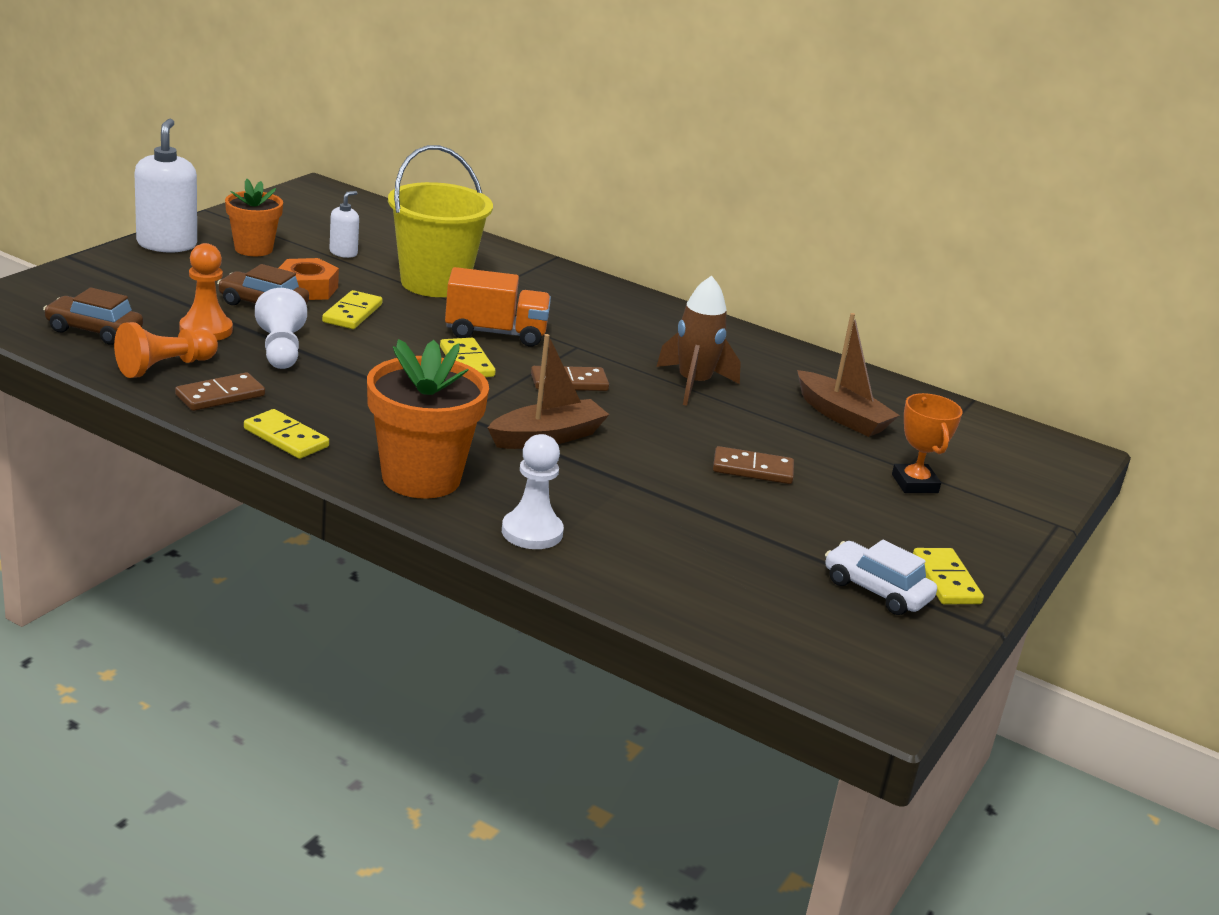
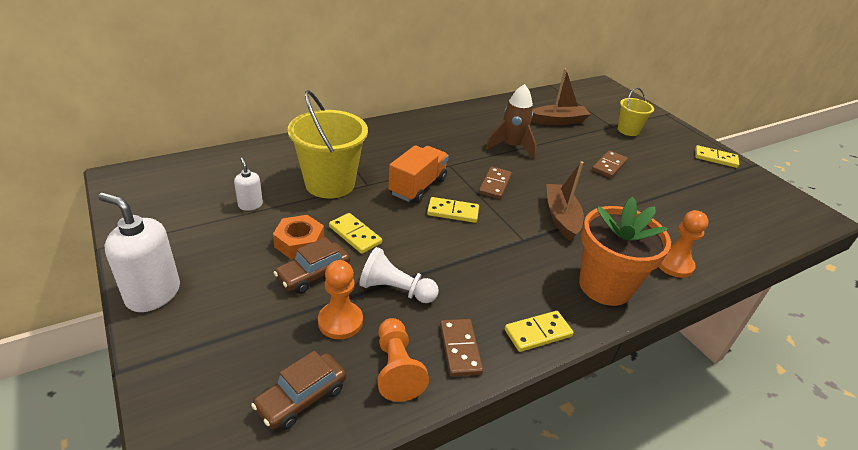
camera: 60 degrees left, 10 degrees up
(253, 249) = (206, 246): orange flower pot -> none
(532, 532) = (674, 264): white pawn -> orange pawn
(876, 590) = (726, 179): white car -> none
(915, 484) = (628, 130): orange trophy -> yellow bucket

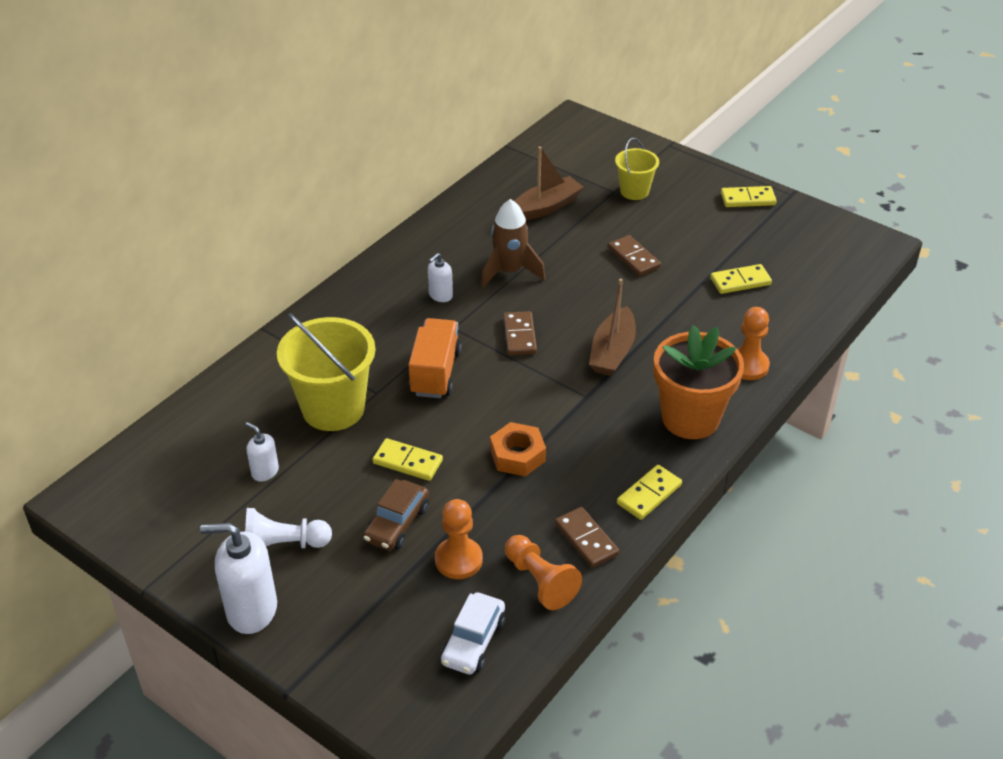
camera: 20 degrees left, 5 degrees up
(299, 242) = (355, 494): orange nut -> orange nut (517, 455)
(301, 398) = (473, 641): brown car -> white car
(395, 290) = (490, 506): white pawn -> white pawn (283, 545)
(453, 145) = (440, 295): none -> white soap dispenser
(453, 212) = (494, 391): yellow domino -> yellow domino (740, 281)
(561, 217) = (612, 352): brown boat -> brown boat turned 135 degrees counterclockwise
(609, 166) = (633, 258): brown domino -> brown domino turned 45 degrees counterclockwise

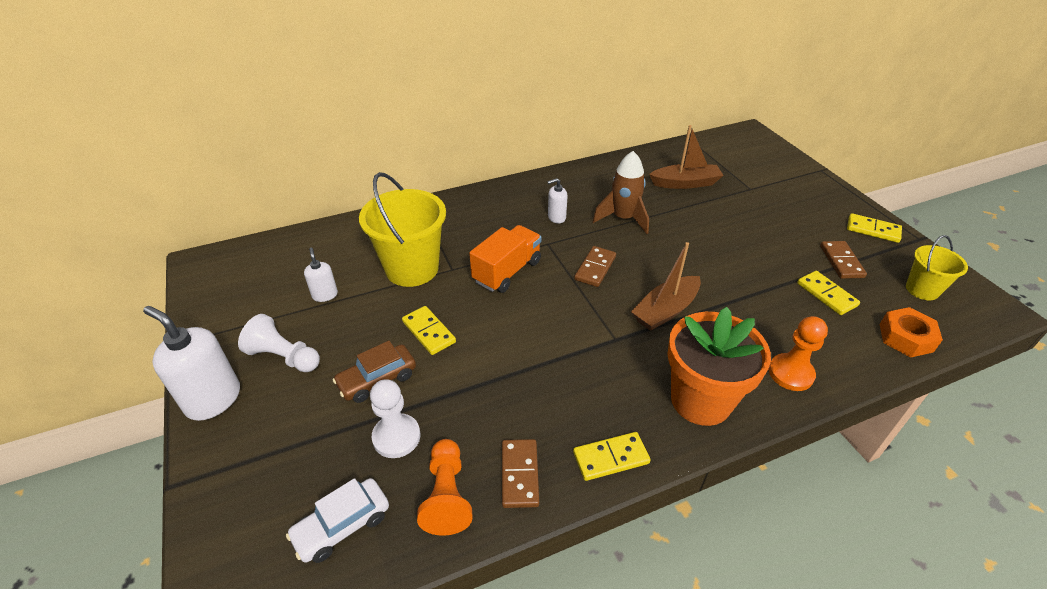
camera: 30 degrees right, 0 degrees up
(458, 560) = (396, 437): orange pawn -> white pawn
(517, 455) = (518, 365): orange nut -> orange nut (905, 338)
(633, 258) = (735, 242): brown domino -> brown domino (841, 261)
(634, 191) = (769, 194): yellow bucket -> yellow bucket (922, 289)
(740, 281) = (826, 294): yellow domino -> yellow domino turned 45 degrees clockwise

